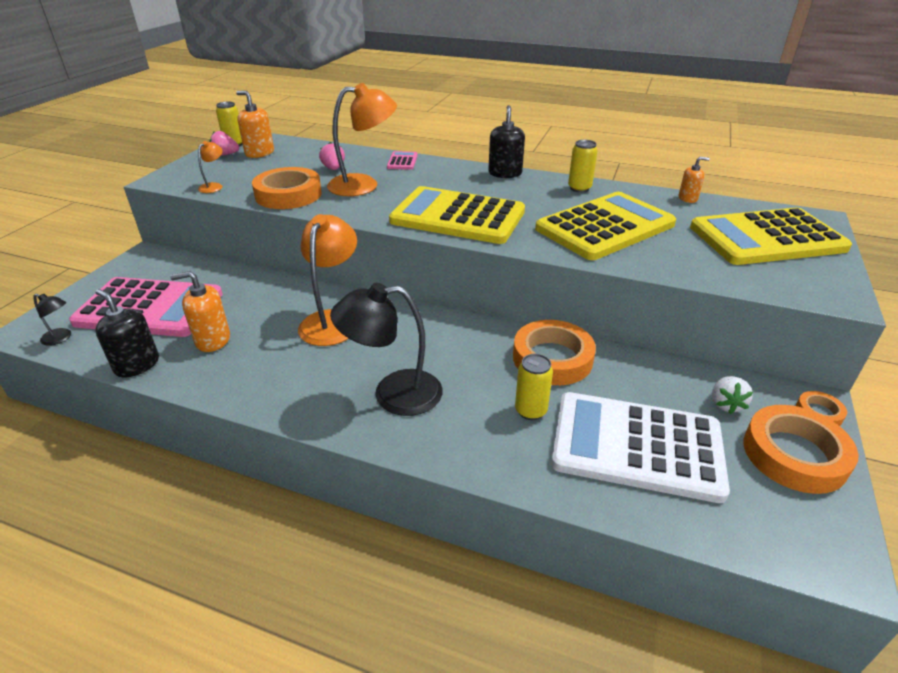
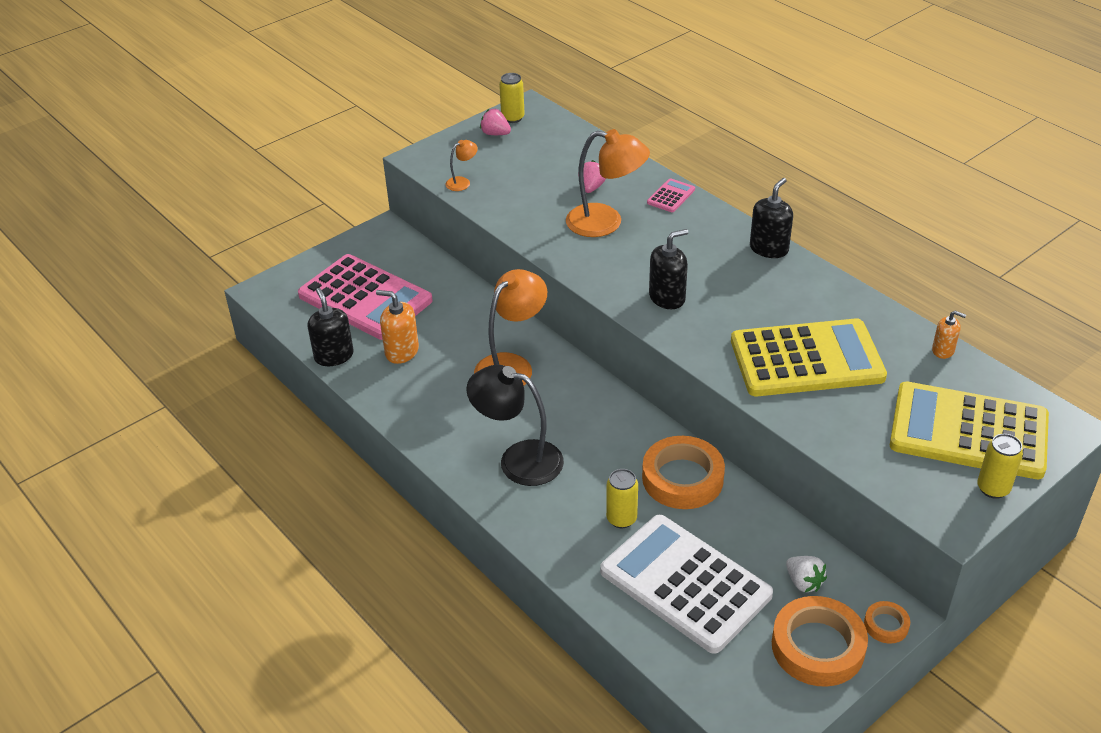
camera: 30 degrees right, 5 degrees up
(61, 338) = (286, 307): black lamp -> none
(259, 153) = (531, 140): orange soap dispenser -> none
(288, 194) = (524, 215): orange tape -> none
(457, 217) = (667, 298): yellow calculator -> black soap dispenser
(579, 188) = (832, 297): yellow can -> yellow can (993, 488)
(725, 404) = (804, 582): white strawberry -> white strawberry turned 75 degrees counterclockwise

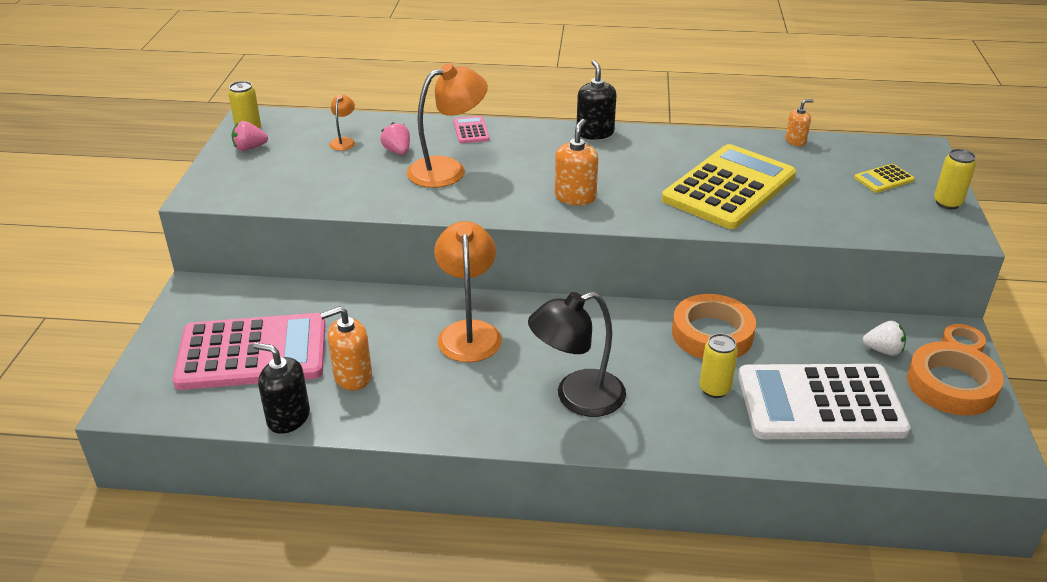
camera: 45 degrees left, 5 degrees down
(462, 182) = (273, 195): orange lamp -> orange lamp (344, 141)
(667, 298) = (575, 197): black soap dispenser -> orange soap dispenser
(968, 432) = (884, 179): yellow calculator -> yellow calculator, size x0.40

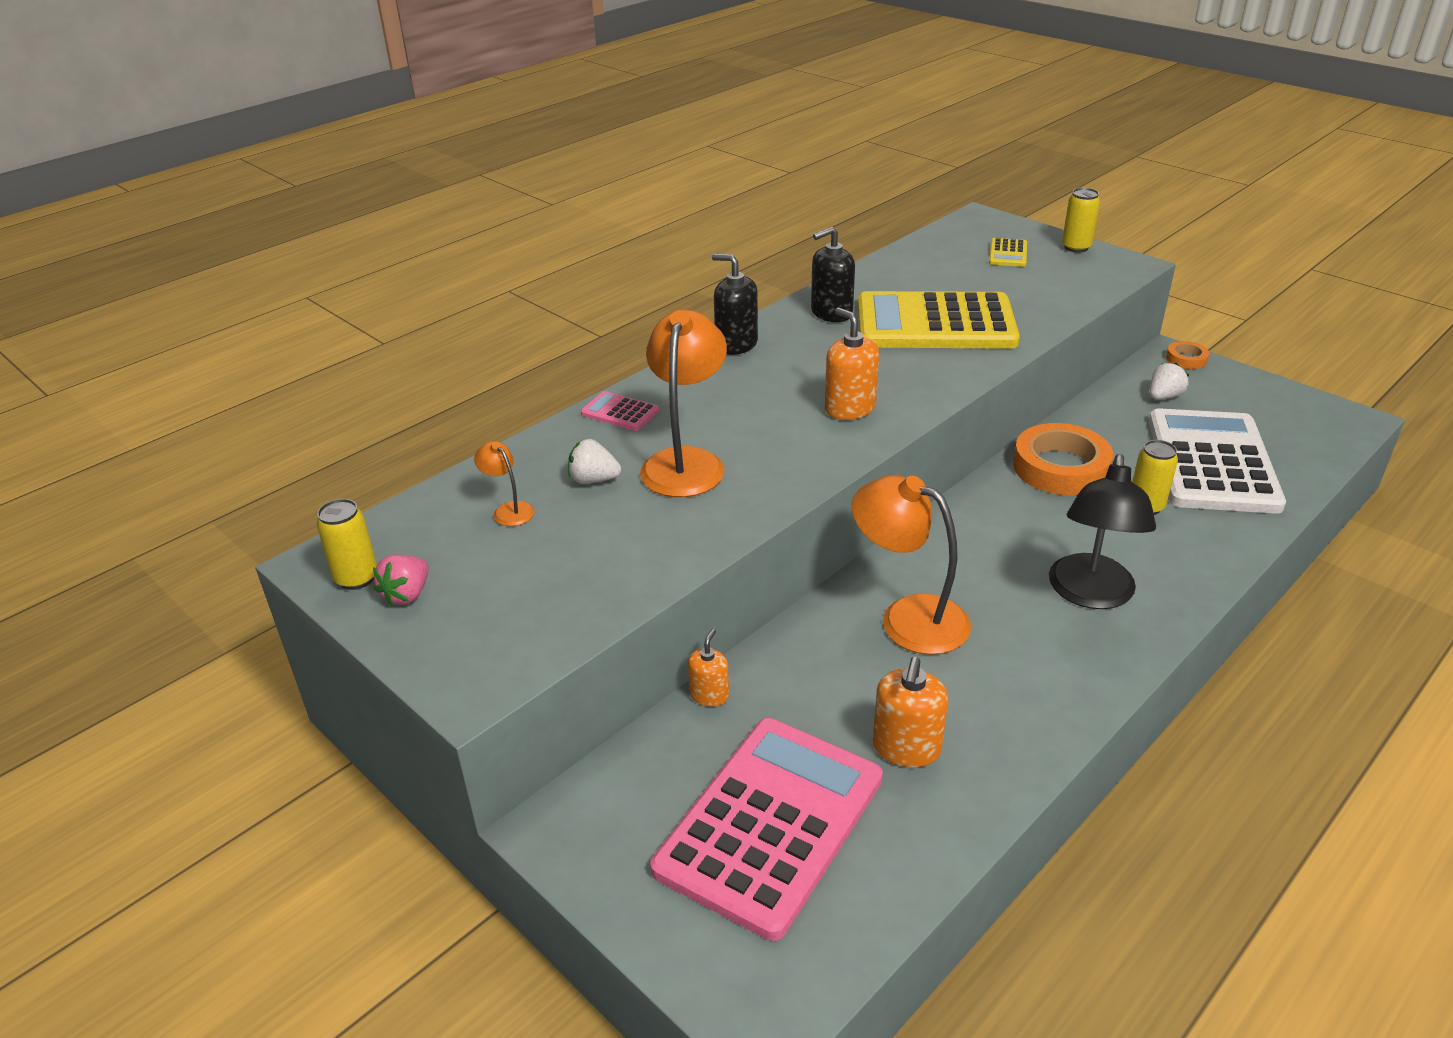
camera: 50 degrees left, 0 degrees up
(288, 418) = (941, 843): black soap dispenser -> black soap dispenser (831, 313)
(397, 151) = (593, 480): pink strawberry -> white strawberry
(729, 188) = (935, 324): yellow calculator -> yellow calculator turned 75 degrees counterclockwise
(795, 141) = (894, 259): orange soap dispenser -> orange soap dispenser (709, 695)
(820, 403) = (1211, 462): white calculator -> white calculator turned 150 degrees clockwise
(951, 385) = (1236, 391): orange tape -> none

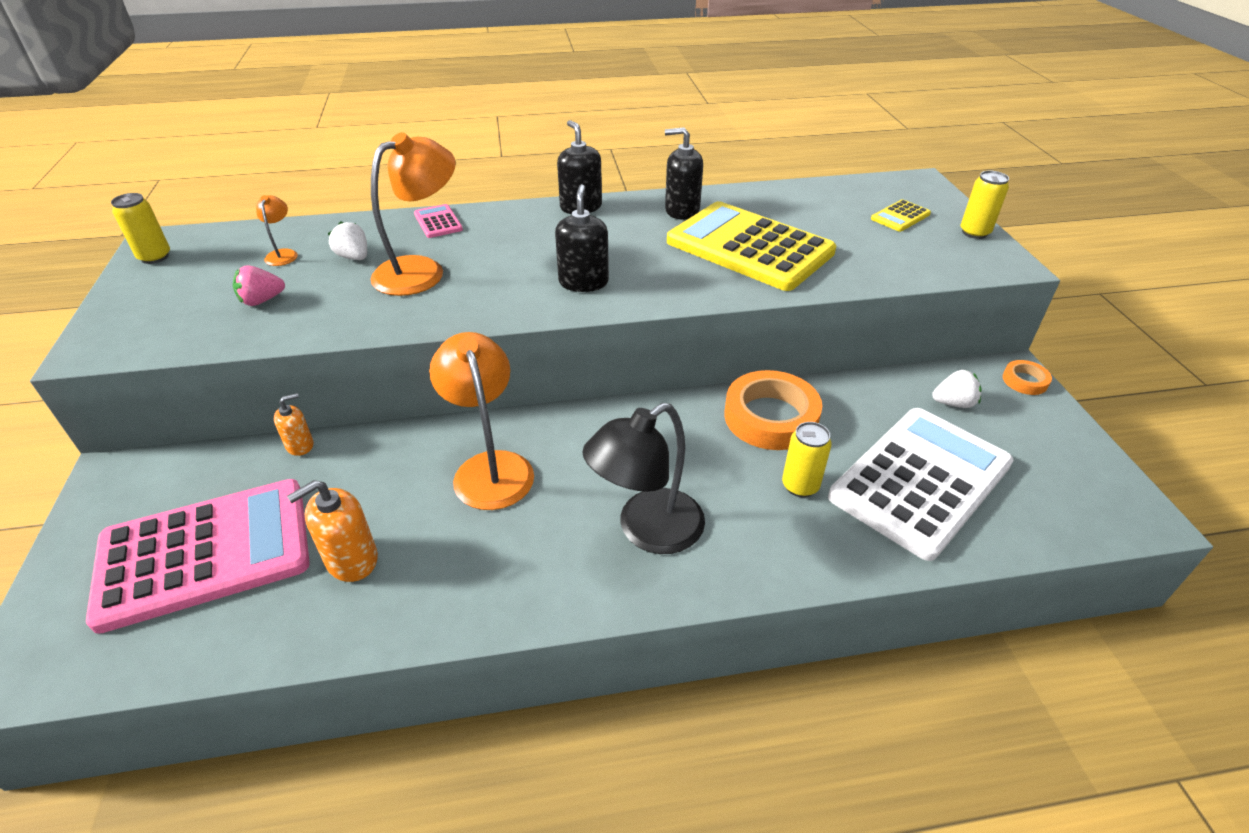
camera: 35 degrees right, 5 degrees up
(407, 595) = (158, 278): pink strawberry -> pink strawberry (262, 300)
(850, 408) = (583, 282): orange soap dispenser -> black soap dispenser

